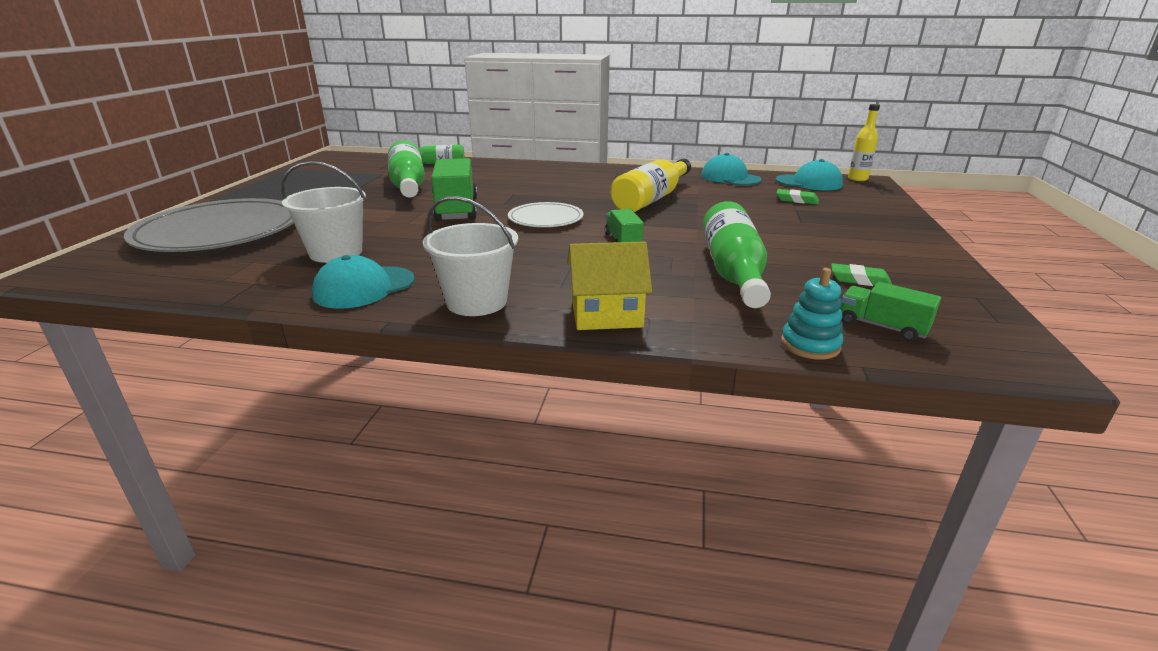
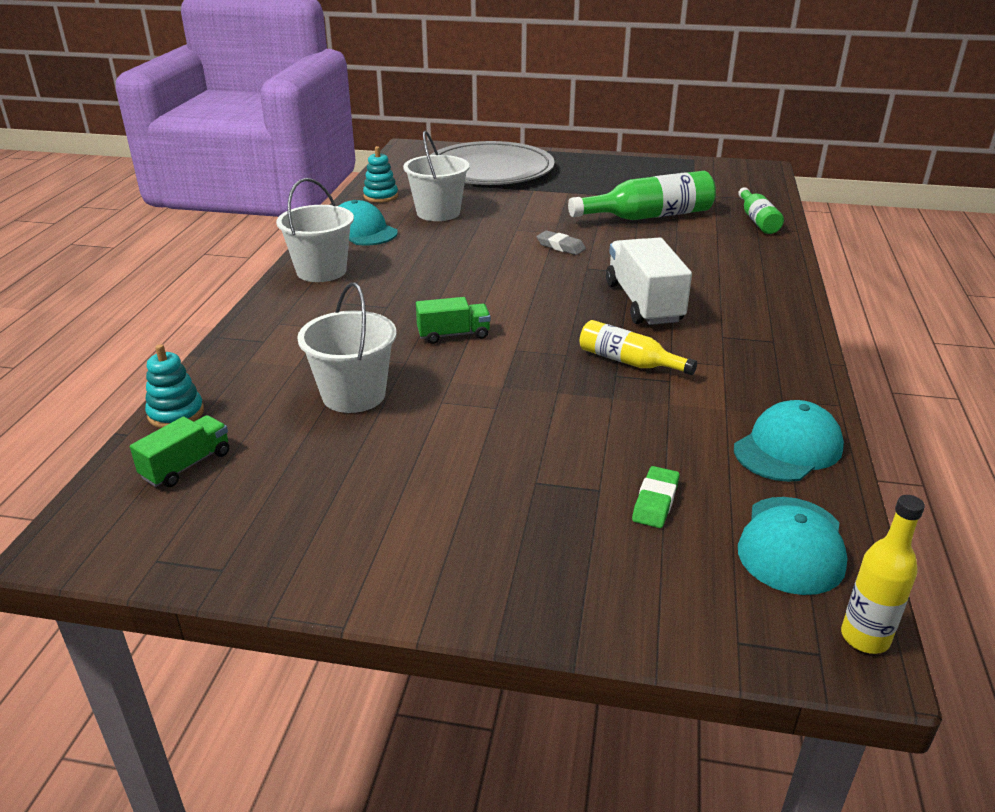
camera: 90 degrees right, 5 degrees up
(247, 283) = (381, 196): none -> turquoise stacking toy
(457, 210) = (560, 246): green truck -> grey eraser
(545, 219) = (533, 292): white plate -> none
(566, 193) = (643, 303): none -> white truck
(606, 314) = (278, 322): yellow house -> none
(651, 199) = (628, 361): yellow bottle -> yellow bottle, size x0.59
(733, 271) = (353, 395): green bottle -> white bucket
(859, 280) = (304, 482): green eraser -> none

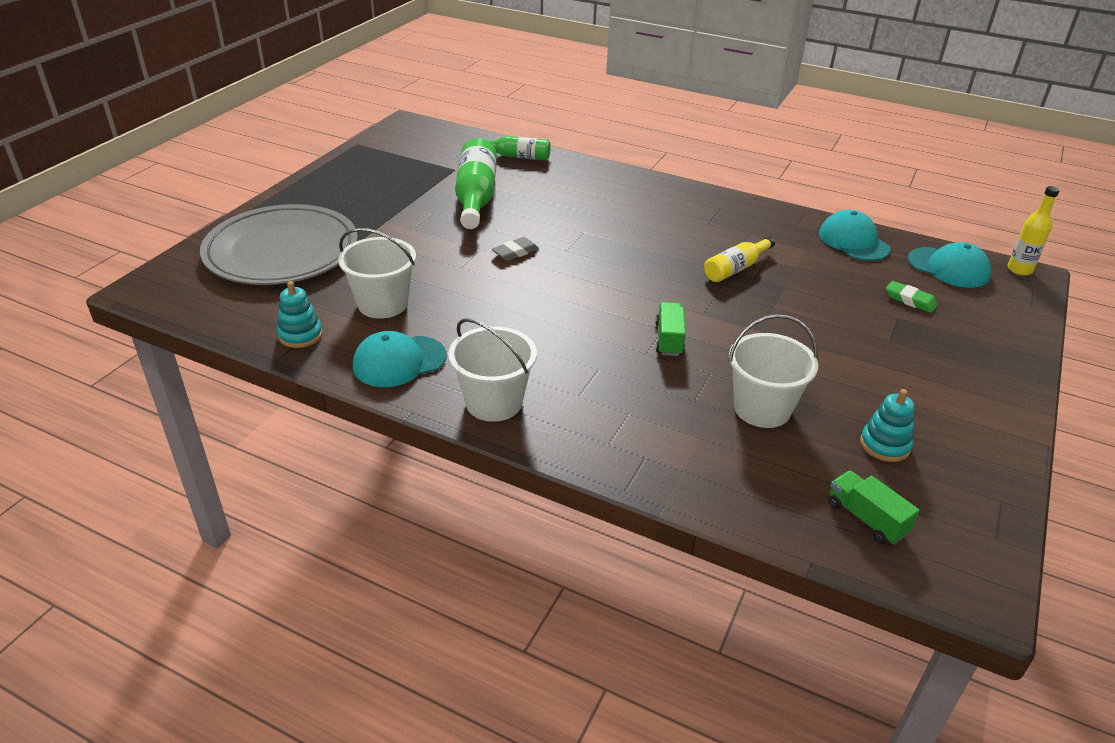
camera: 75 degrees left, 5 degrees up
(176, 413) = (778, 525): turquoise stacking toy -> turquoise stacking toy (884, 445)
(643, 303) = (644, 240): white truck -> none

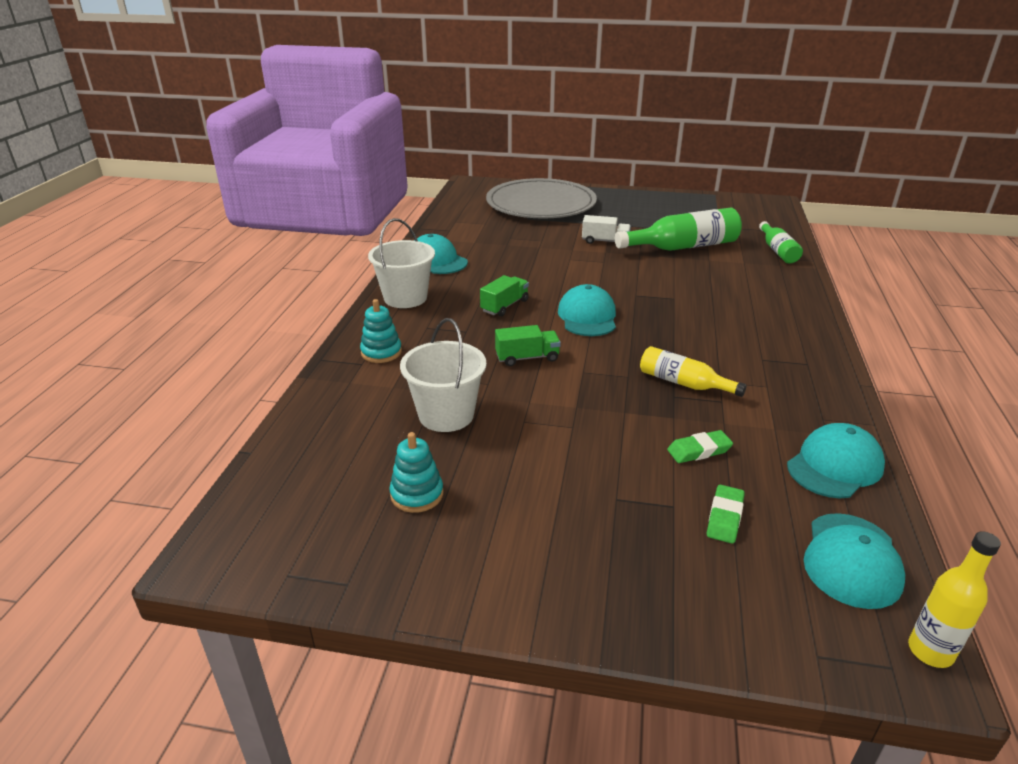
camera: 75 degrees right, 5 degrees down
(300, 335) = (449, 228): turquoise stacking toy -> turquoise stacking toy (381, 352)
(383, 304) = (500, 243): white bucket -> none
(429, 235) = (605, 241): none -> white truck
(515, 252) = (610, 275): grey eraser -> none
(600, 287) = (587, 316): none -> turquoise cap
(831, 288) = (699, 450): none -> green eraser
(866, 518) = (306, 482): green truck -> green truck (504, 306)

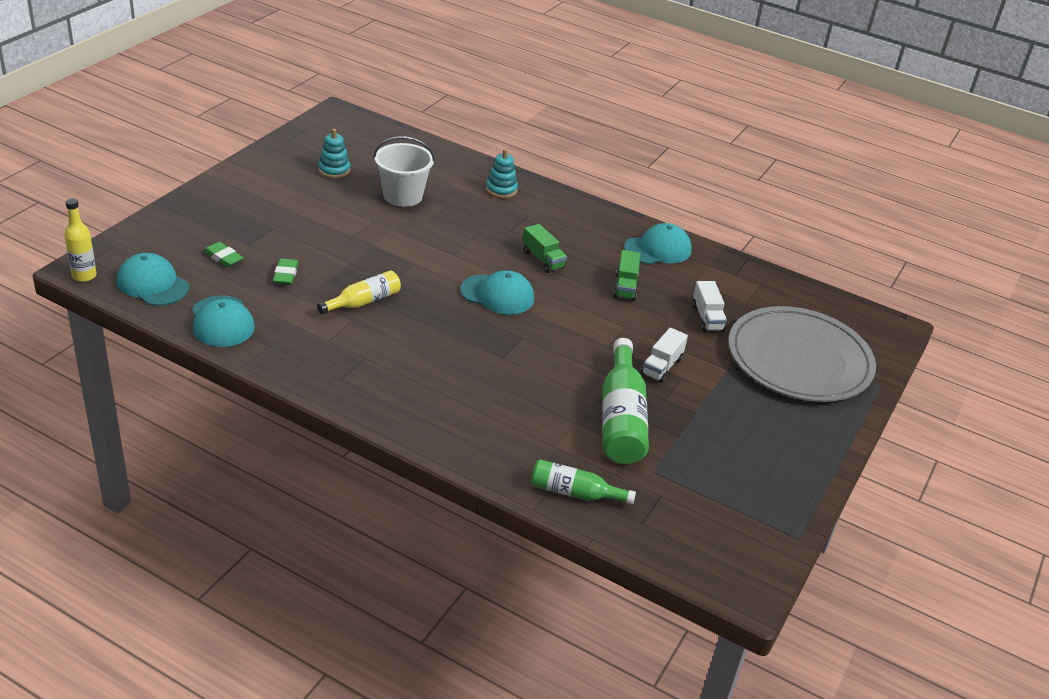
camera: 105 degrees right, 5 degrees up
(405, 298) = (586, 217): white bucket -> none
(523, 233) = (707, 318): none -> white truck
(527, 358) = (451, 245): green truck -> green truck (625, 286)

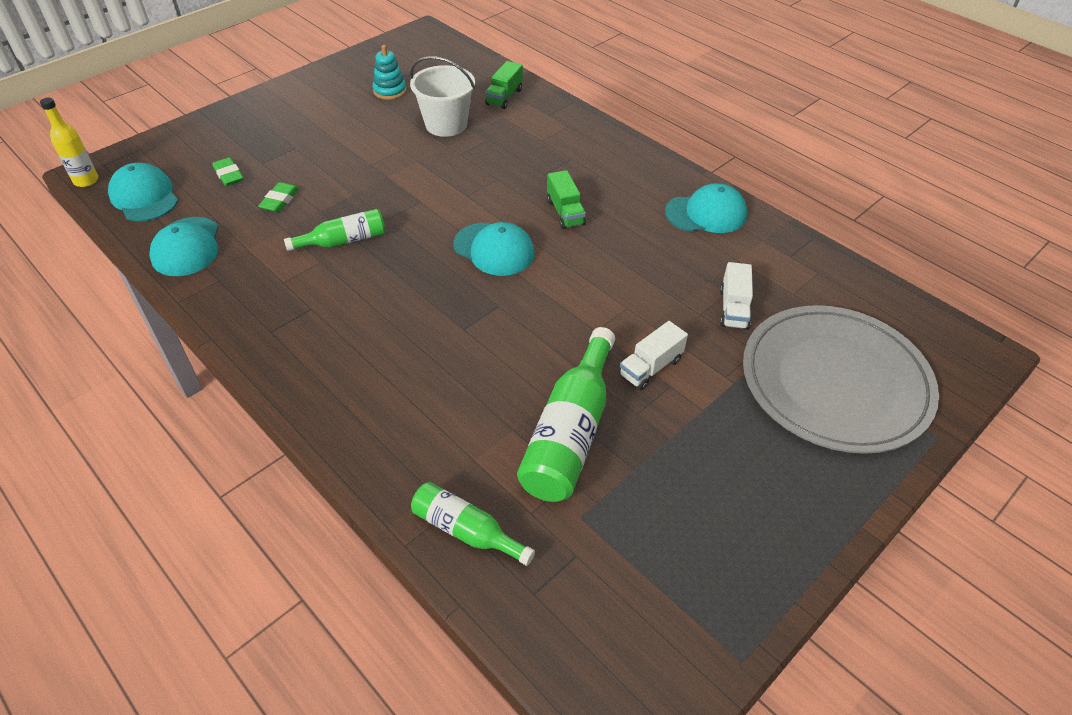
camera: 20 degrees right, 10 degrees up
(364, 302) = (344, 241): yellow bottle -> green bottle
(501, 190) = (555, 126): turquoise stacking toy -> none
(625, 286) = (648, 256): green truck -> green truck (504, 97)

